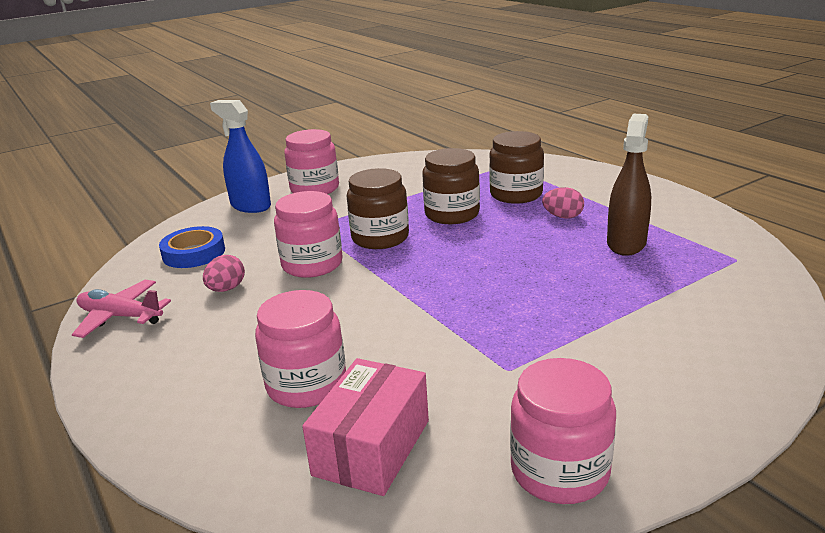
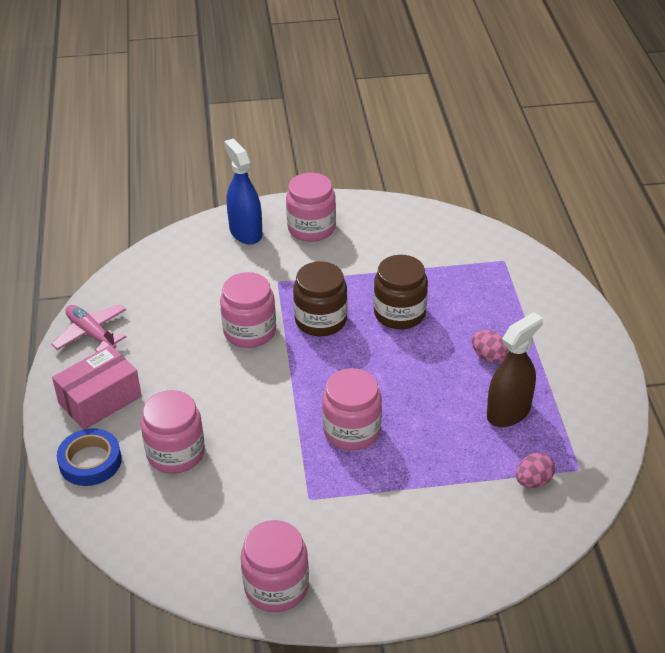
camera: 25 degrees right, 15 degrees up
(194, 253) = (172, 279): blue tape -> blue tape (90, 461)
(226, 289) = (174, 334): pink egg -> pink egg (533, 481)
(372, 447) = (184, 520): pink box -> pink box (100, 400)
(494, 301) = (352, 431): none -> pink jar
(516, 194) = (475, 308): brown jar -> none

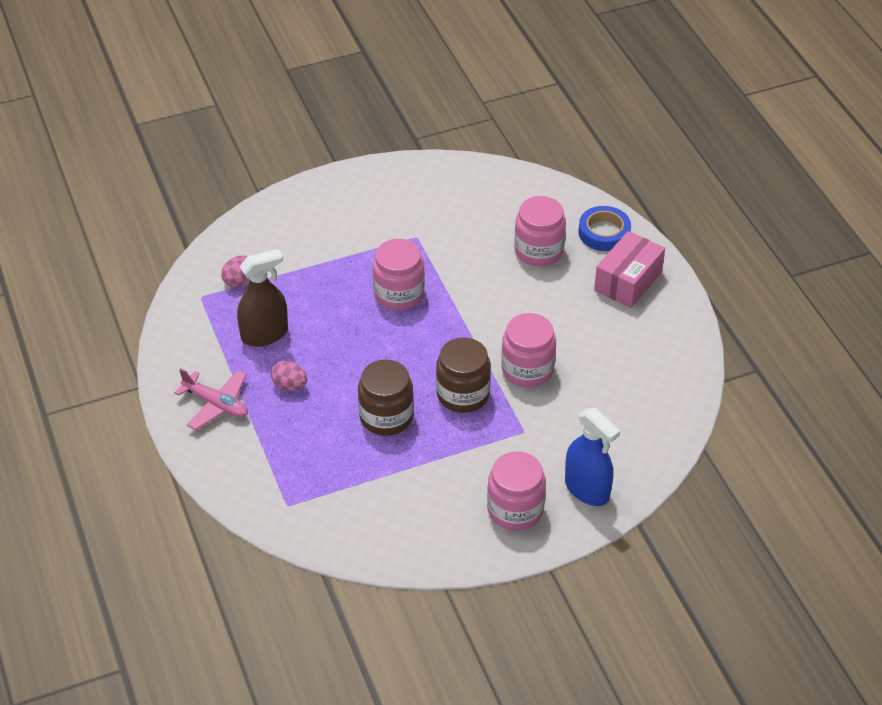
camera: 165 degrees right, 5 degrees up
(91, 333) = (676, 340): pink plane -> pink plane (216, 404)
(276, 587) = (419, 177): pink jar -> none
(508, 412) = (264, 334): brown spray bottle -> brown spray bottle turned 150 degrees counterclockwise

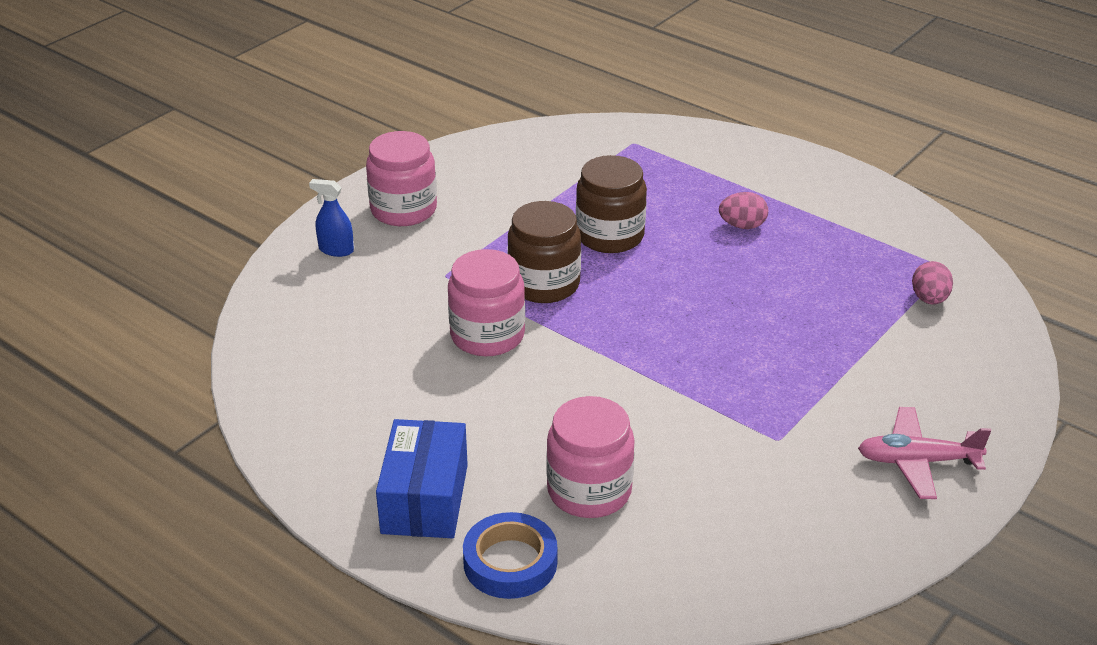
camera: 150 degrees right, 10 degrees down
(216, 404) = (795, 186): pink plane -> pink plane (917, 461)
(264, 334) = (827, 259): brown spray bottle -> none
(399, 294) = (724, 358): pink jar -> none
(587, 489) = (336, 250): blue spray bottle -> blue spray bottle, size x0.56
(628, 281) = (425, 499): pink box -> blue box

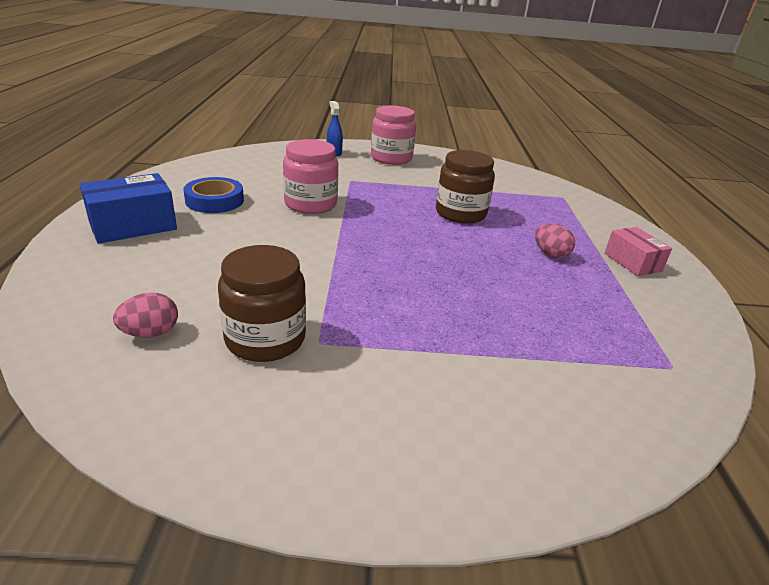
camera: 50 degrees right, 5 degrees down
(510, 562) = (82, 268): blue tape -> blue tape (214, 201)
(544, 284) = (382, 207): brown jar -> brown jar (265, 339)
(589, 491) = (182, 276): pink jar -> none
(796, 186) = (632, 262): none -> pink box
(917, 461) = (369, 439): pink plane -> none
(929, 299) = (614, 371): pink egg -> pink egg (150, 333)

